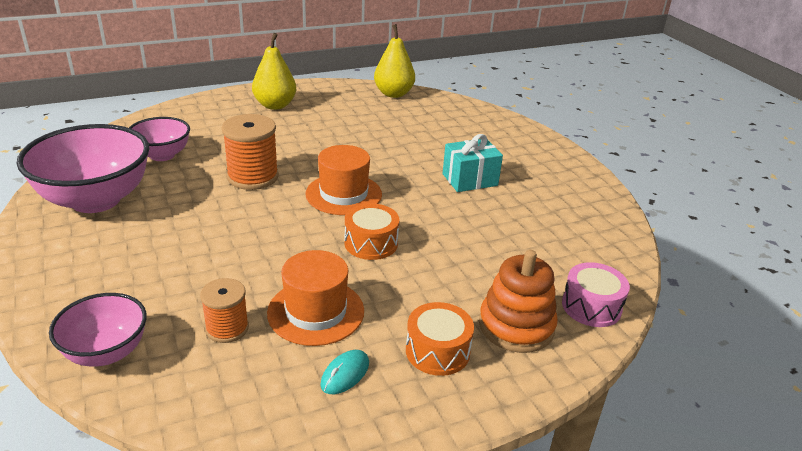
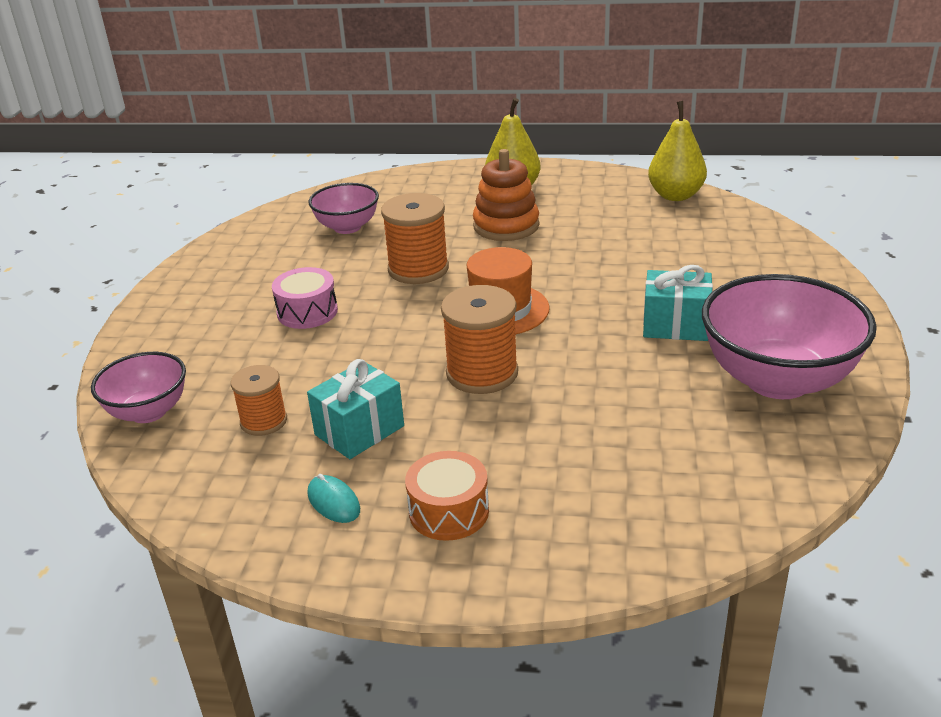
camera: 35 degrees right, 0 degrees up
(96, 200) = (250, 263): pink bowl -> pink bowl (777, 380)
(316, 312) = (359, 430): orange hat -> turquoise gift
(345, 374) = (333, 502): turquoise mouse -> turquoise mouse turned 75 degrees clockwise
(371, 243) = (482, 373): orange drum -> orange spool
(516, 326) = (566, 514): orange stacking toy -> orange stacking toy (506, 226)
(591, 306) = (688, 523): pink drum -> pink drum (307, 312)

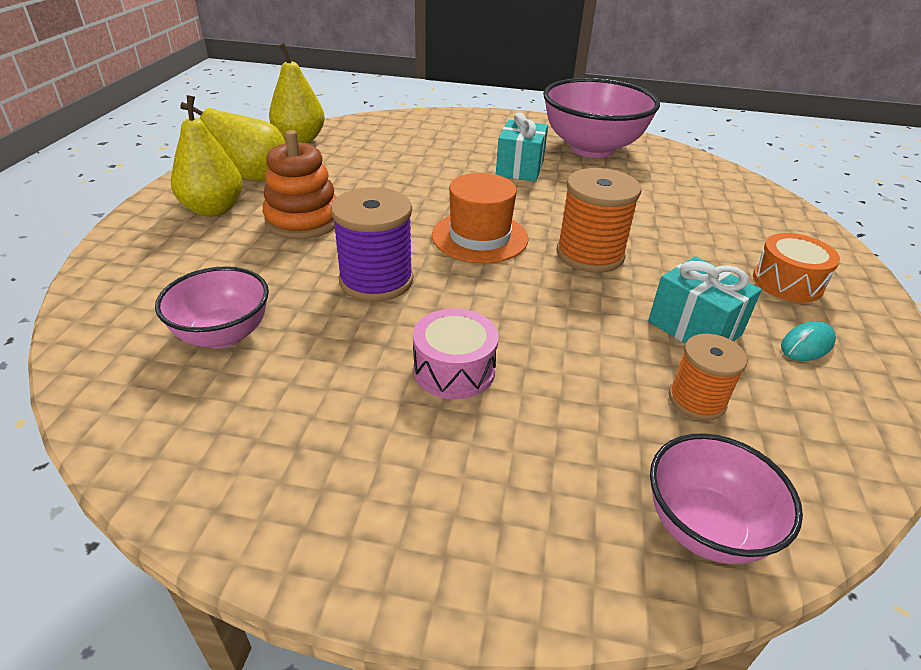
camera: 90 degrees left, 5 degrees up
(418, 269) = (376, 280): orange spool -> purple spool
(578, 192) = (254, 177): none -> yellow pear

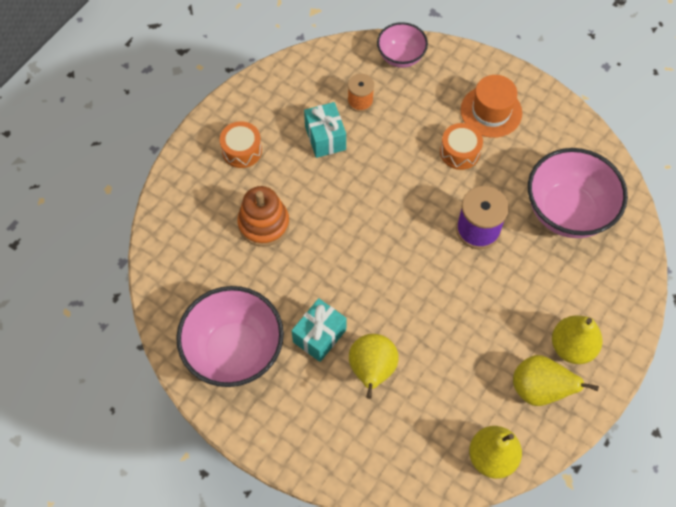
camera: 155 degrees left, 25 degrees up
(223, 335) = (567, 212): pink bowl -> pink bowl, size x1.76
(303, 220) = (510, 310): orange stacking toy -> orange stacking toy (264, 224)
(448, 160) = (372, 370): none -> yellow pear
(454, 370) = (459, 152): pink drum -> orange drum
(479, 237) = (398, 252): orange hat -> orange hat (491, 111)
(590, 254) = (338, 211): orange spool -> none
(807, 344) = (279, 110): turquoise mouse -> none

